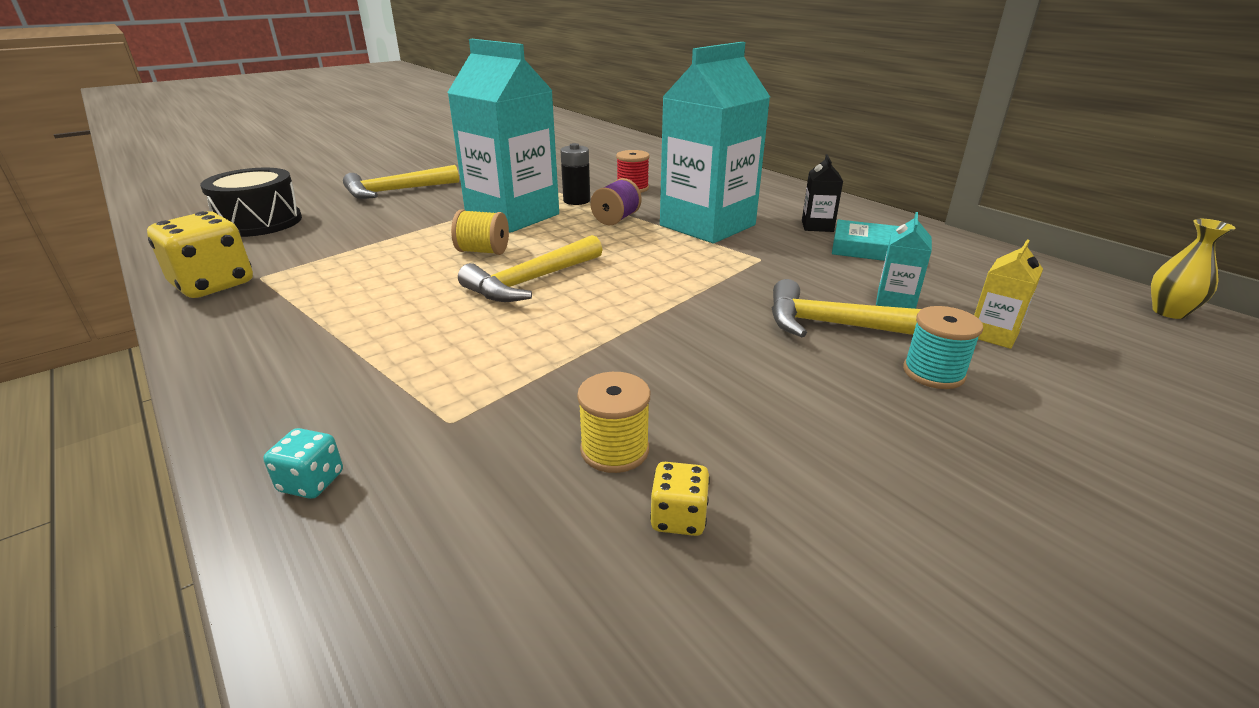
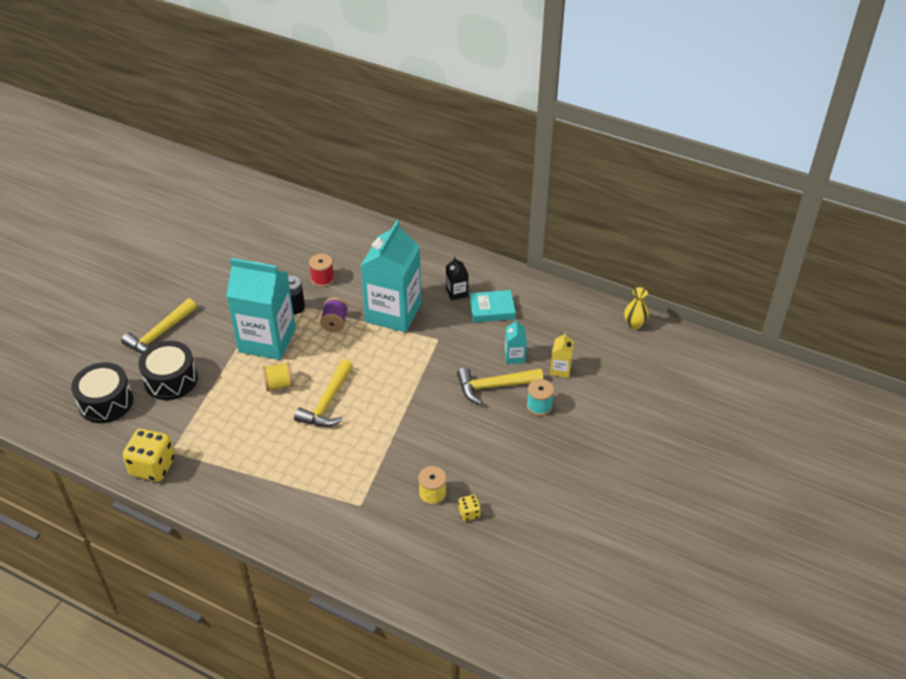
camera: 25 degrees left, 15 degrees up
(311, 482) = (332, 549): turquoise dice -> none
(357, 221) = (171, 380): none -> black drum

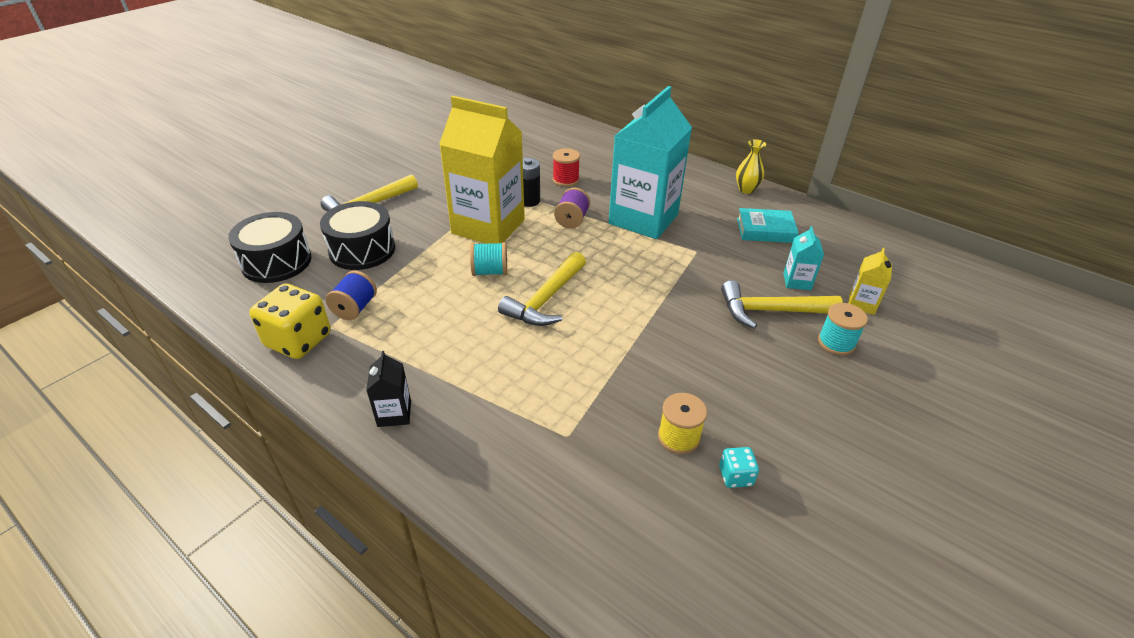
camera: 10 degrees right, 5 degrees down
(185, 433) = (355, 308): none -> blue spool
(267, 340) = (488, 226): turquoise carton -> yellow carton
(279, 384) = (490, 272): yellow spool -> turquoise spool
(457, 293) = (721, 209): black carton -> black carton (394, 413)
(469, 513) = (735, 476): yellow dice -> turquoise dice
(634, 324) = (955, 267): yellow vase -> yellow vase (746, 189)

